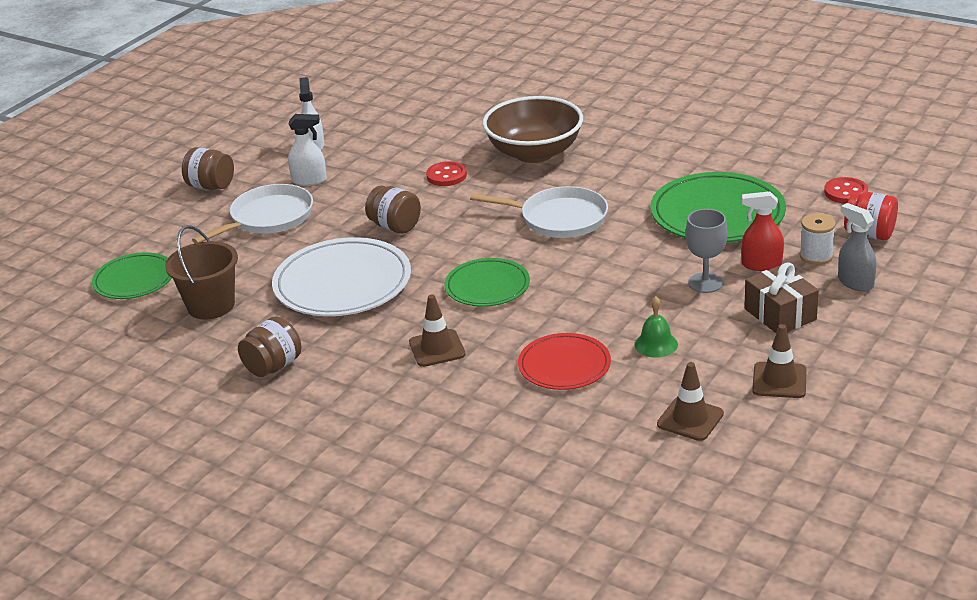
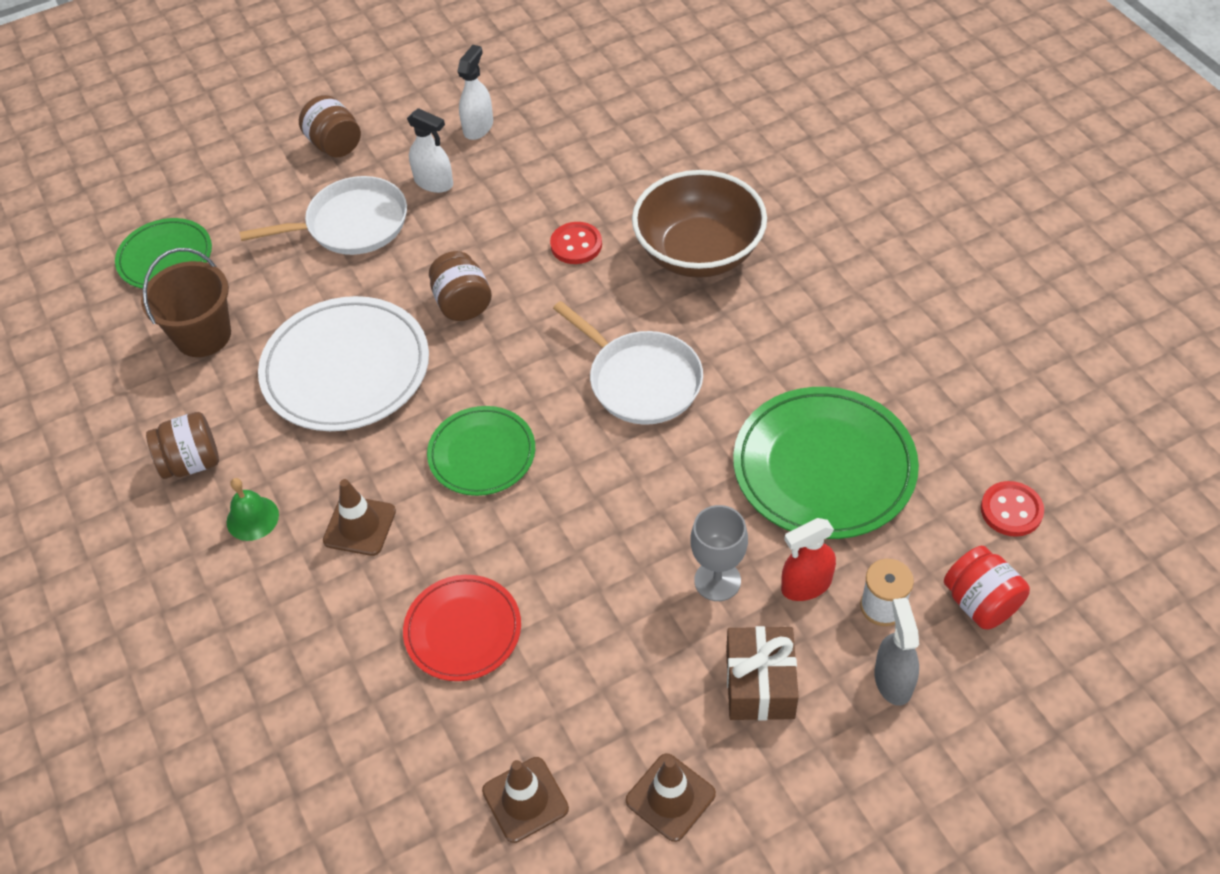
camera: 30 degrees right, 20 degrees up
(656, 344) = (583, 653): green bell -> green bell (252, 518)
(761, 264) = (806, 585): red spray bottle -> red spray bottle turned 60 degrees counterclockwise

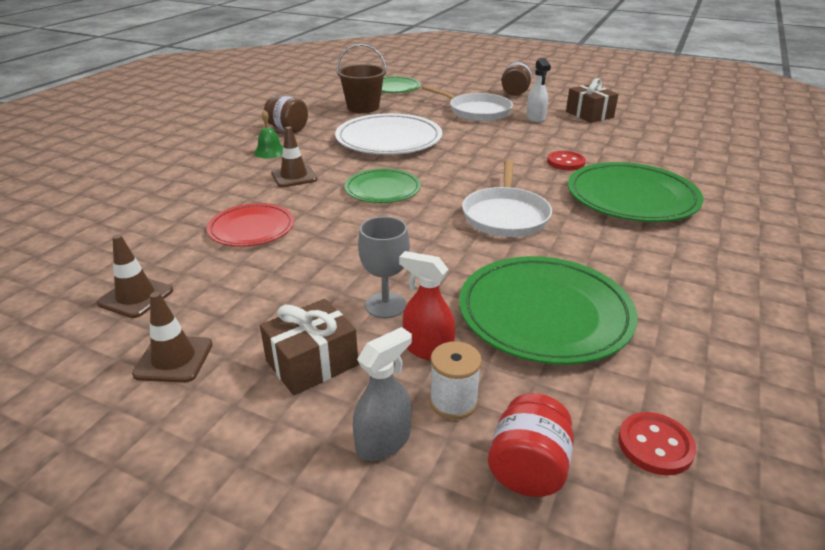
camera: 50 degrees right, 20 degrees down
(462, 304) = (474, 150): brown jar -> none
(478, 127) = (589, 114): white spray bottle -> brown gift
(698, 252) = (631, 197): brown bowl -> green plate

